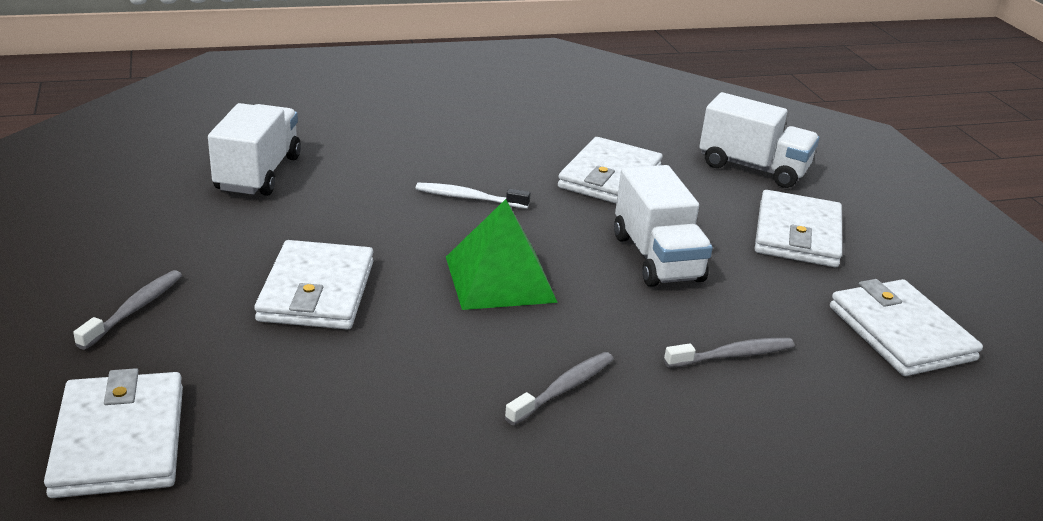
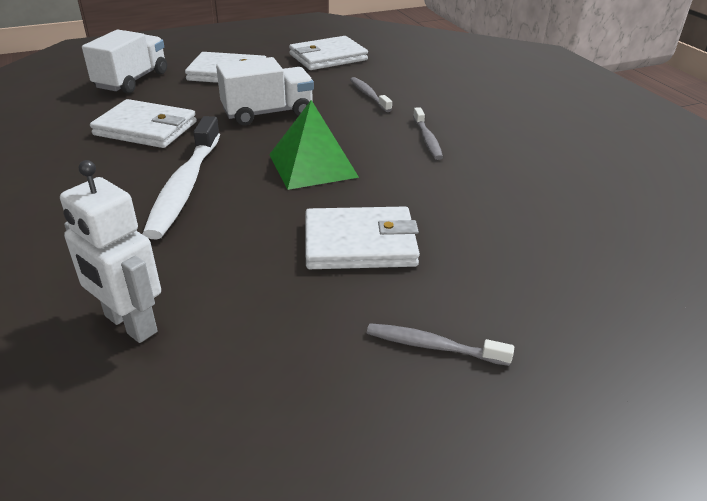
camera: 95 degrees left, 5 degrees up
(120, 440) = (595, 302): white wallet -> none
(258, 173) = (130, 324): white truck -> white robot
(468, 198) = (185, 186): white toothbrush -> white toothbrush, size x1.88
(564, 388) = (427, 139): grey toothbrush -> grey toothbrush turned 135 degrees counterclockwise

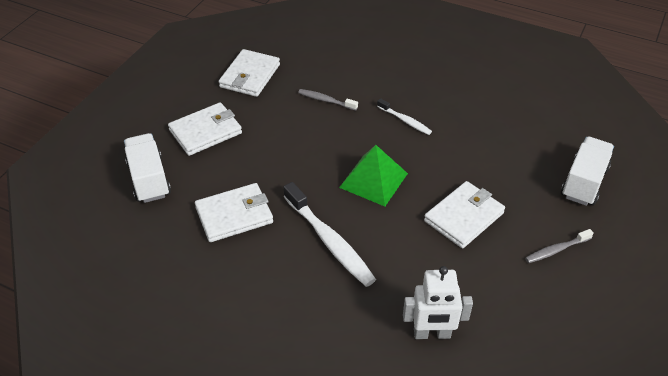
camera: 40 degrees left, 10 degrees up
(268, 113) = (289, 154): white truck -> white truck (583, 182)
(427, 139) = (405, 121): grey toothbrush -> white toothbrush

